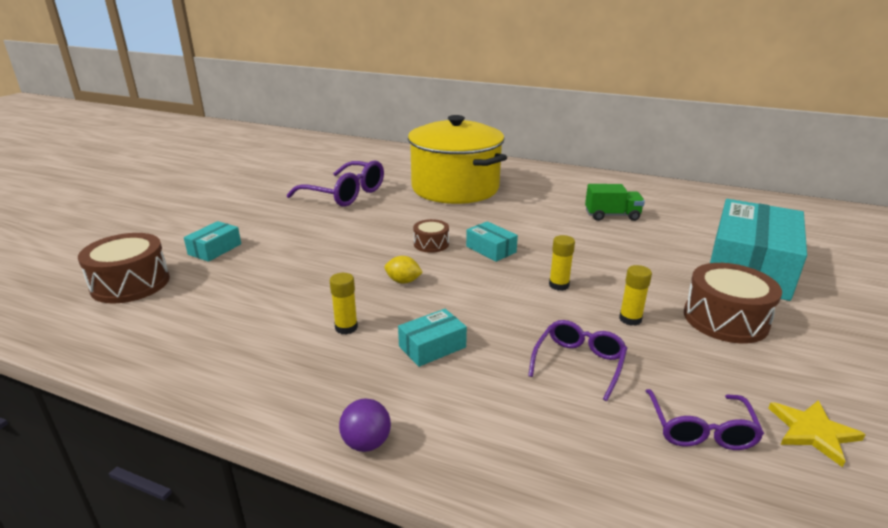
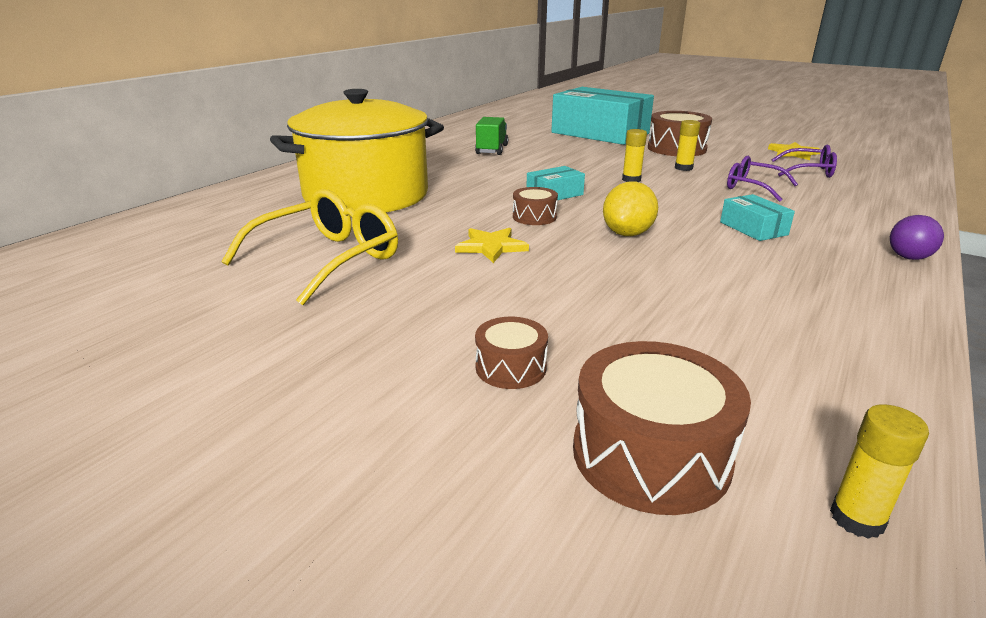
camera: 80 degrees left, 0 degrees up
(215, 249) = (511, 367): turquoise box -> brown drum
(345, 194) = (328, 259): purple glasses -> yellow glasses
(346, 327) = (735, 263): yellow glue stick -> yellow glue stick (857, 518)
(368, 233) = (491, 247): none -> yellow star
(403, 281) = (627, 234): yellow lemon -> yellow lemon, size x1.61

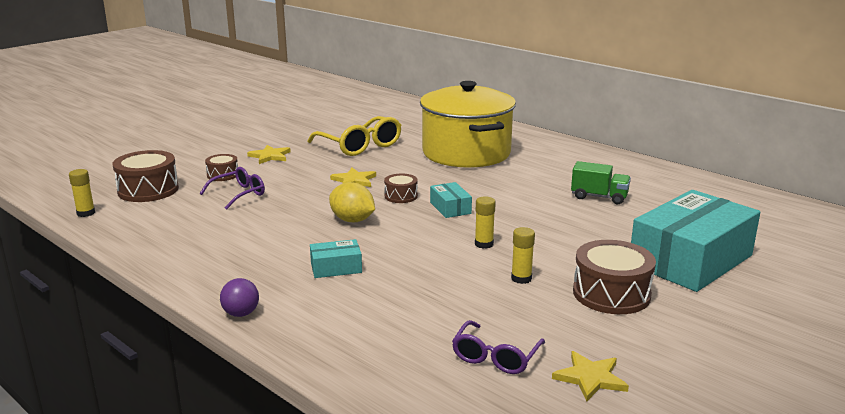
camera: 100 degrees right, 5 degrees down
(385, 334) = (270, 156): none -> yellow star
(752, 187) = (443, 299): purple glasses -> purple glasses (239, 194)

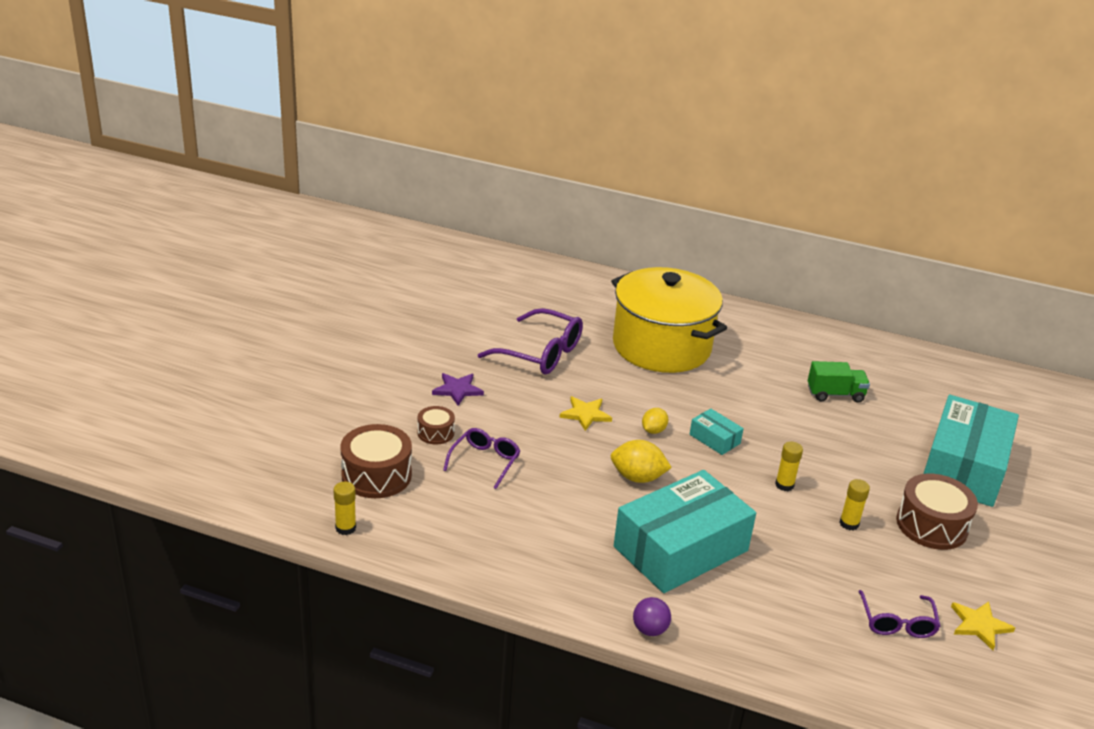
camera: 25 degrees left, 10 degrees up
(270, 156) = (457, 390): yellow star -> purple star
(336, 268) = (681, 549): turquoise box -> turquoise box, size x2.34
(360, 146) = (541, 353): yellow glasses -> purple glasses
(401, 196) = (653, 430): brown drum -> yellow lemon

